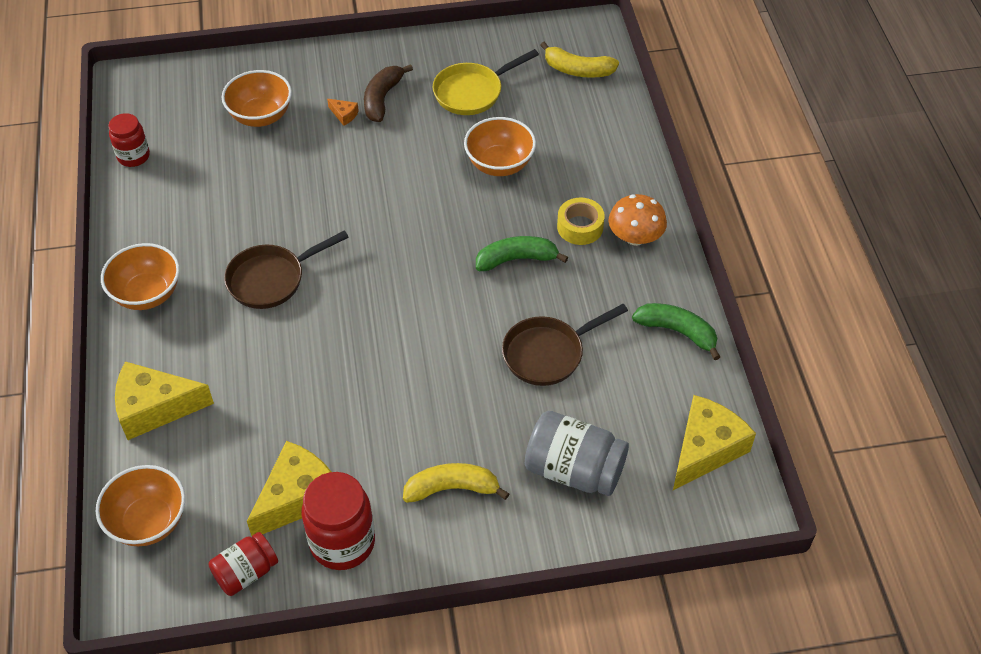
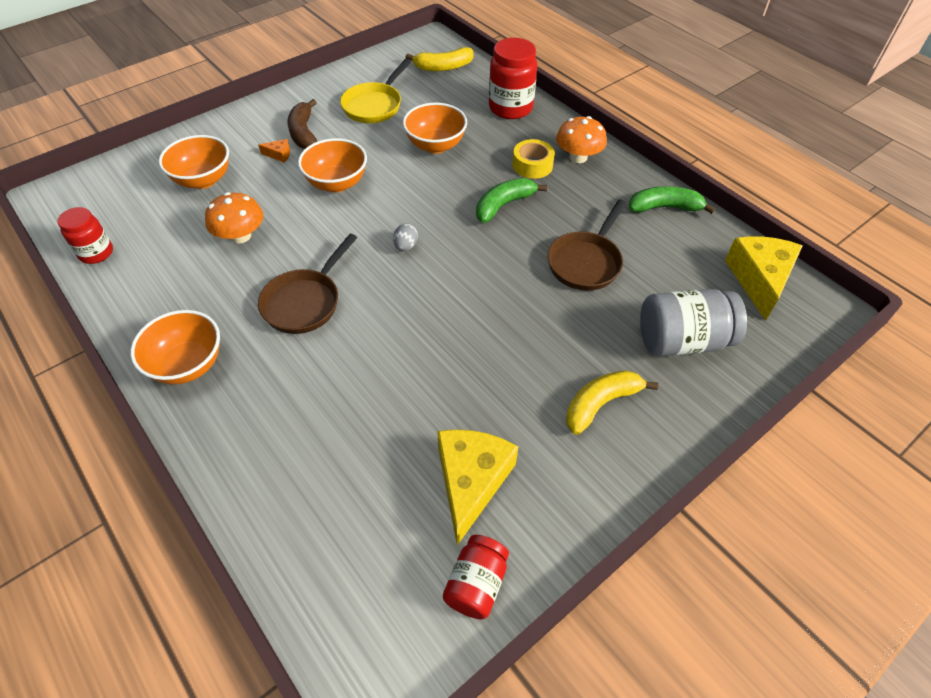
camera: 30 degrees left, 0 degrees up
(148, 521) = (337, 587): orange bowl -> orange bowl (337, 183)
(155, 408) = (266, 467): yellow cheese -> none
(258, 190) = (240, 236): none -> orange mushroom
(342, 542) = (545, 502): red jar -> red jar (510, 108)
(393, 263) = (406, 246): none -> grey egg

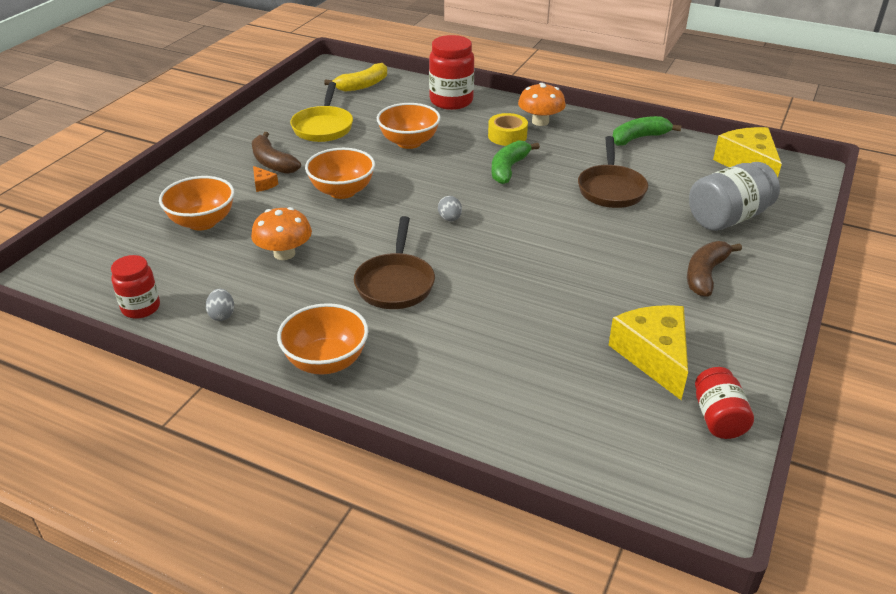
camera: 25 degrees left, 15 degrees down
(147, 283) = (222, 315): none -> grey egg
(279, 154) = (263, 184): orange cheese -> orange cheese turned 75 degrees clockwise
(600, 404) = (705, 275): yellow banana -> brown banana

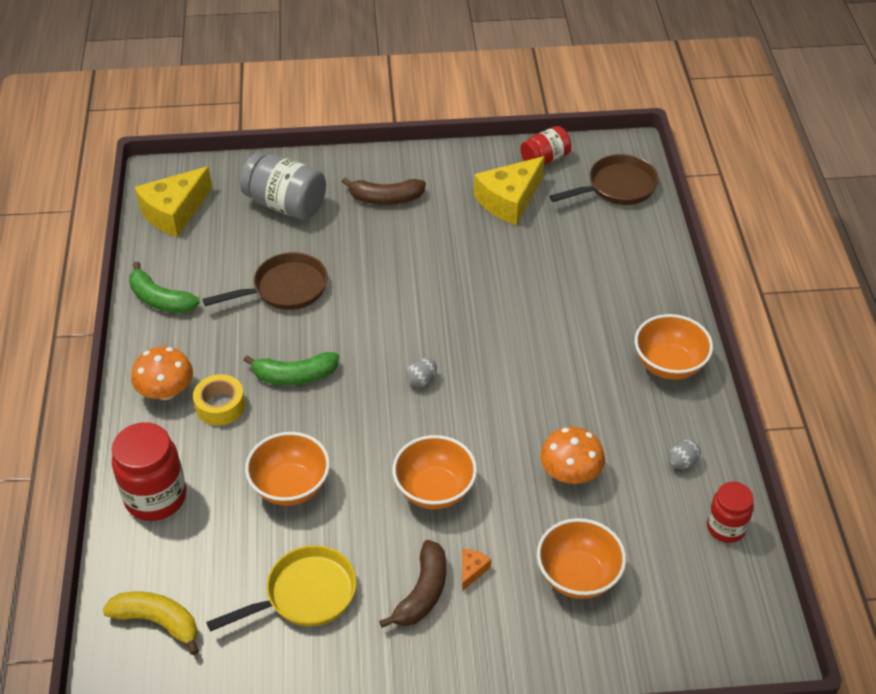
camera: 120 degrees left, 10 degrees up
(395, 283) = (545, 372): brown pan -> brown pan (617, 187)

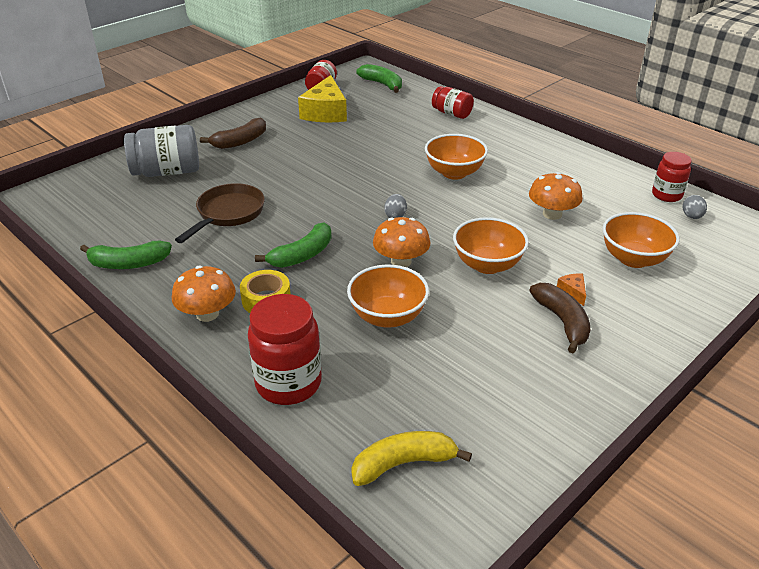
camera: 40 degrees left, 10 degrees down
(174, 212) = (74, 211): yellow cheese -> none
(304, 595) = (489, 372): yellow pan -> none
(366, 436) = (401, 261): none -> orange mushroom
(617, 187) = (382, 84): brown pan -> green banana
(639, 275) = (452, 113): none -> red jar
(669, 365) = (527, 143): orange bowl -> orange bowl (454, 173)
(682, 463) = (601, 179): grey egg -> grey egg (691, 216)

